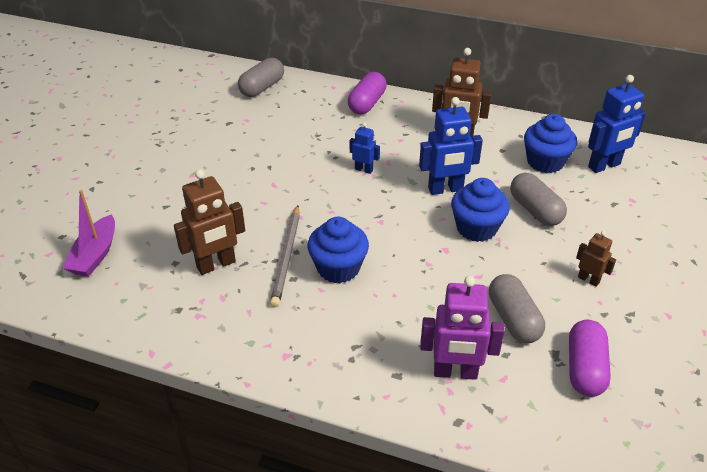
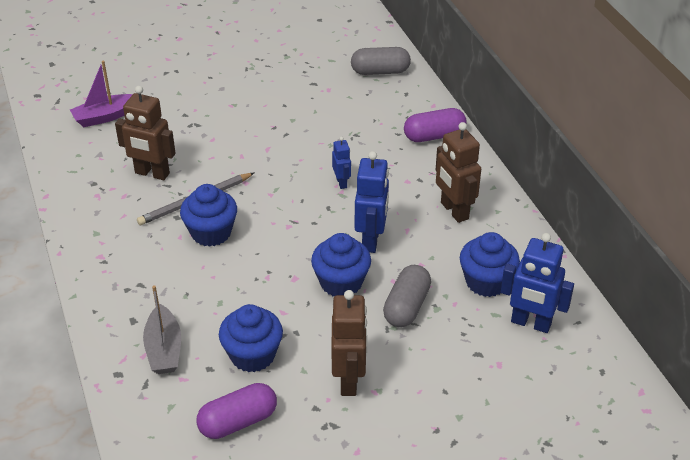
camera: 50 degrees right, 0 degrees up
(445, 189) = (371, 240): blue robot -> blue robot turned 120 degrees counterclockwise
(455, 372) = (164, 349): purple robot -> grey boat
(513, 319) = (252, 355): grey capsule -> blue cupcake
(588, 280) = (349, 380): brown robot -> brown robot, size x1.84

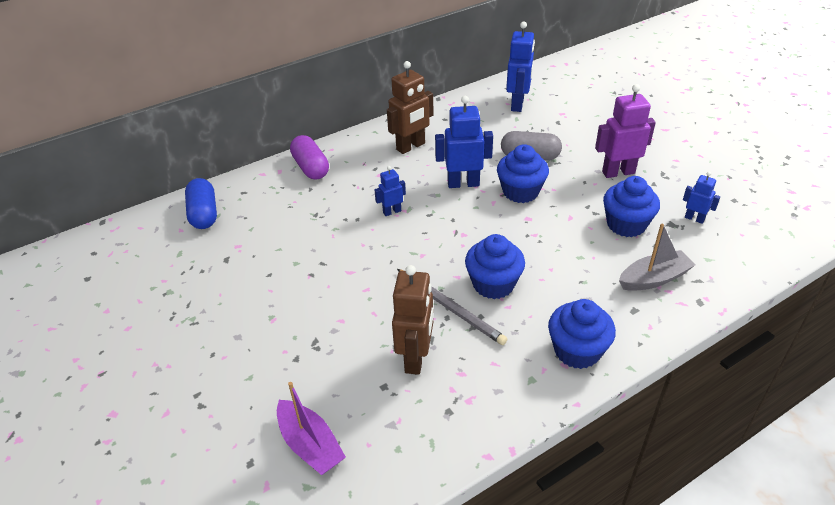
camera: 100 degrees left, 0 degrees up
(238, 421) = (694, 218): purple capsule -> blue robot
(349, 380) = (618, 172): brown robot -> purple robot
(380, 71) = (204, 214): grey capsule -> blue capsule
(486, 282) = (485, 125): blue cupcake -> blue cupcake (577, 351)

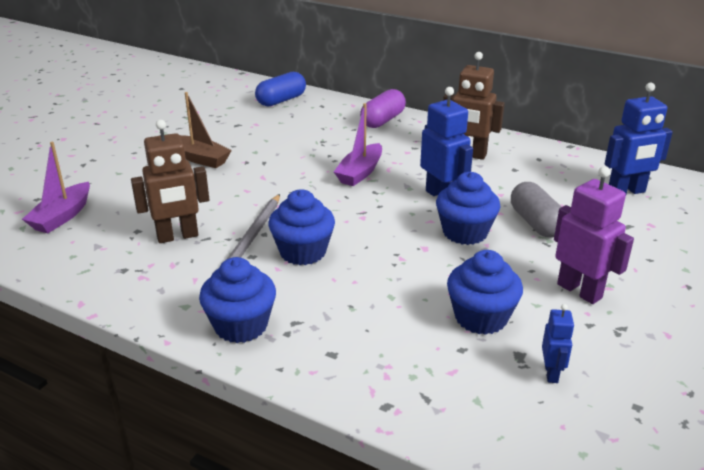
camera: 60 degrees right, 10 degrees down
(275, 305) = (200, 158): none -> brown boat
(392, 211) = (360, 173): blue robot -> purple boat
(654, 279) = (398, 359): grey boat -> none

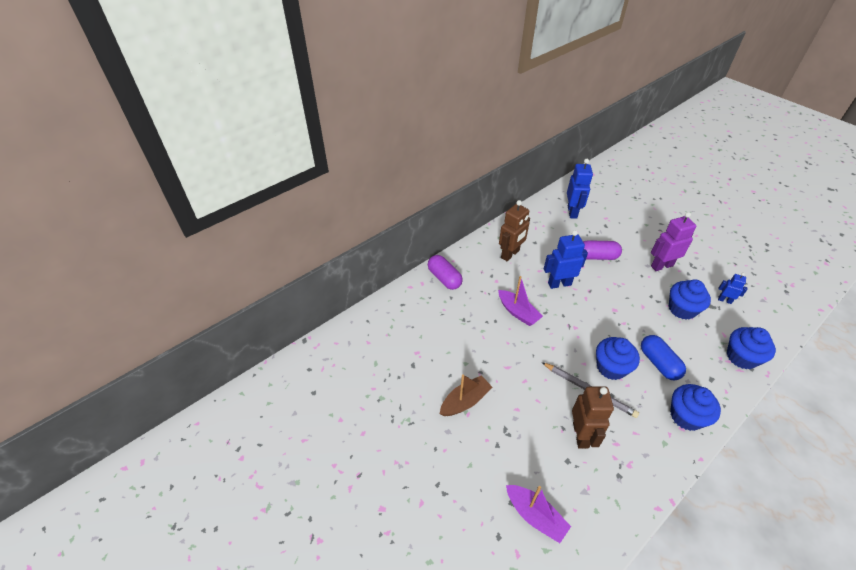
camera: 70 degrees left, 15 degrees up
(281, 100) = (380, 326): blue capsule -> blue capsule (658, 363)
(465, 232) = (601, 287): blue cupcake -> blue cupcake (741, 357)
(536, 223) = (597, 256): grey capsule -> purple capsule

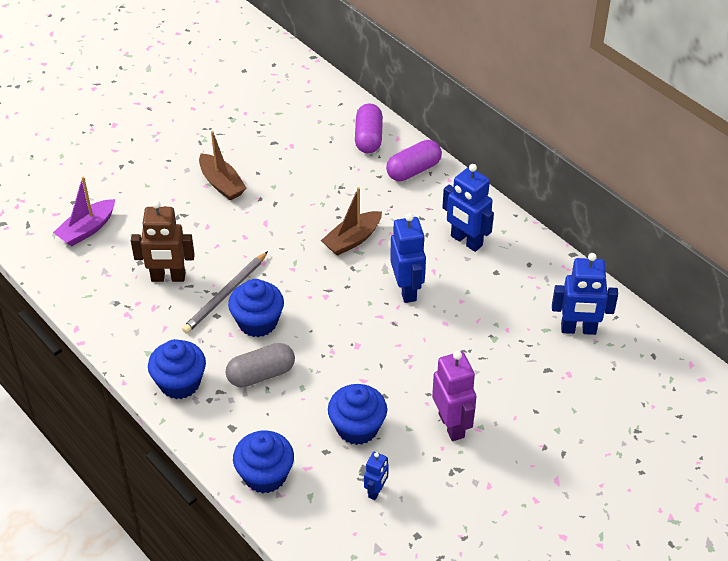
camera: 90 degrees right, 0 degrees up
(510, 254) = (466, 241): brown robot -> blue robot
(518, 312) = (352, 240): purple boat -> brown boat
(597, 256) = (468, 344): purple capsule -> purple capsule (368, 138)
(658, 363) = (261, 374): blue capsule -> grey capsule

